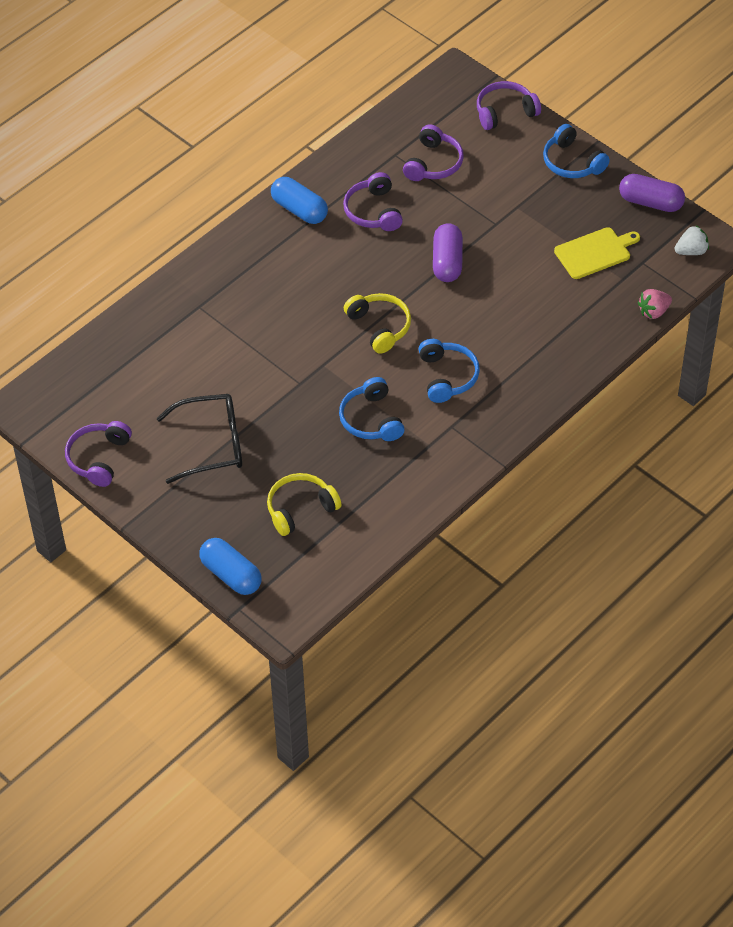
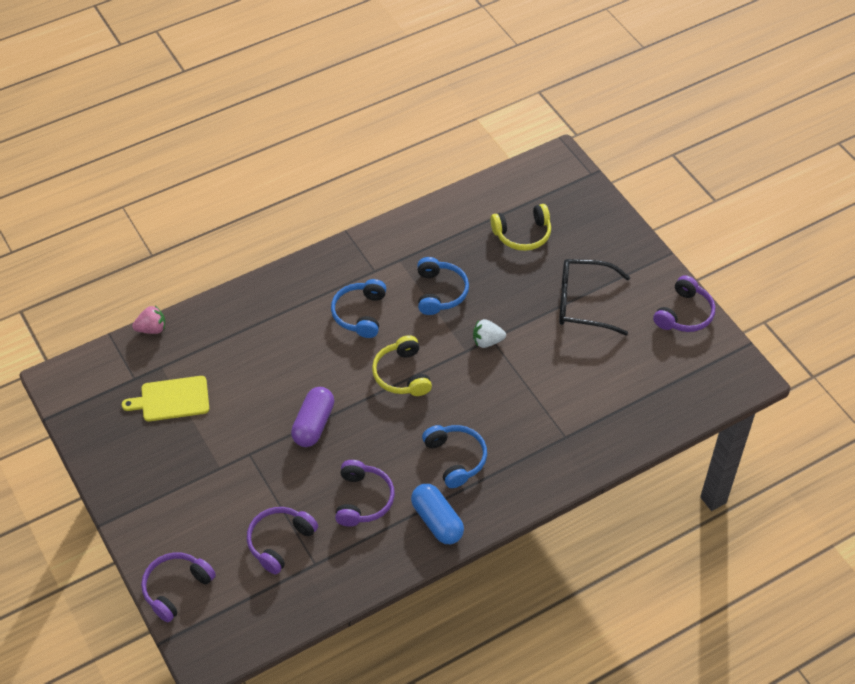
camera: 165 degrees left, 0 degrees up
(231, 575) = (591, 198): blue capsule -> none
(505, 112) = (176, 588): purple headphones -> purple headphones turned 135 degrees clockwise
(572, 162) = (140, 505): blue headphones -> blue headphones (455, 458)
(650, 202) = (90, 439): purple capsule -> none
(691, 251) = (83, 378): white strawberry -> white strawberry (487, 341)

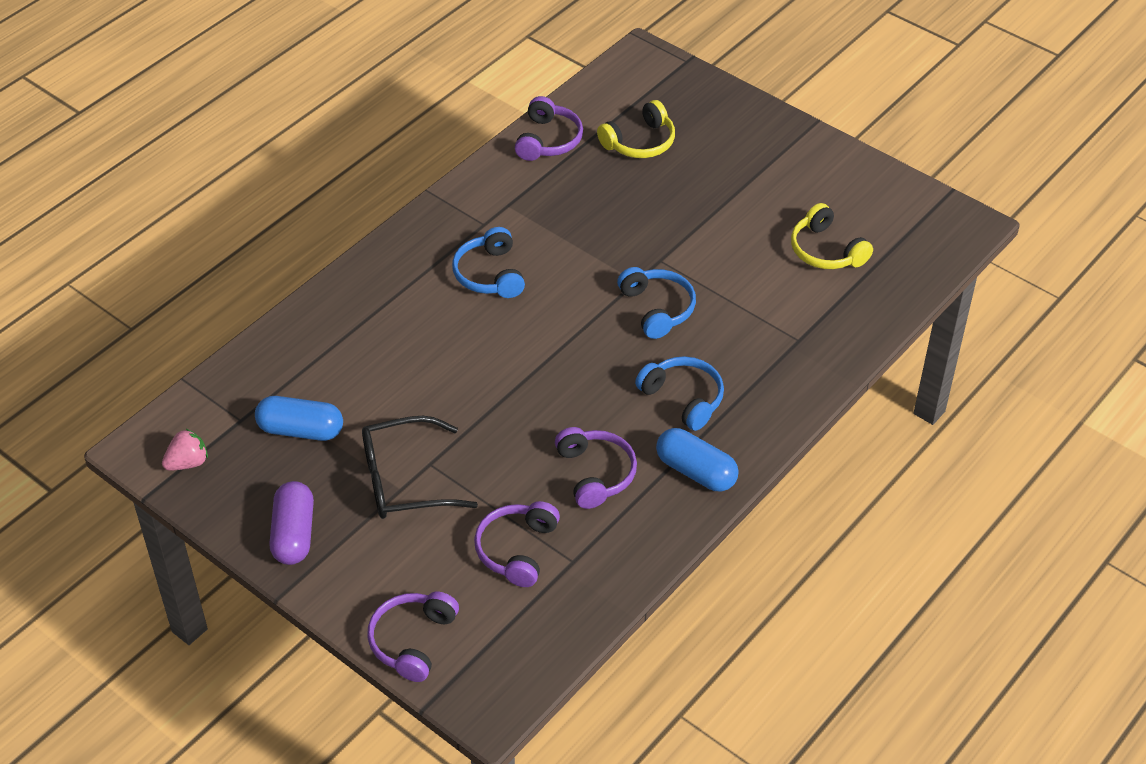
camera: 20 degrees left, 5 degrees down
(152, 329) = (236, 358): pink strawberry -> pink strawberry (188, 463)
(172, 399) = (301, 430): yellow cutting board -> blue capsule
(313, 424) = (493, 409): purple capsule -> purple capsule (294, 534)
(402, 374) = (573, 326): yellow headphones -> yellow headphones (826, 250)
(440, 292) = (574, 227): blue headphones -> blue headphones (657, 309)
(487, 341) = (656, 264): white strawberry -> none
(583, 303) = (747, 195): black glasses -> black glasses (405, 480)
(684, 314) = (865, 178): purple headphones -> purple headphones (548, 140)

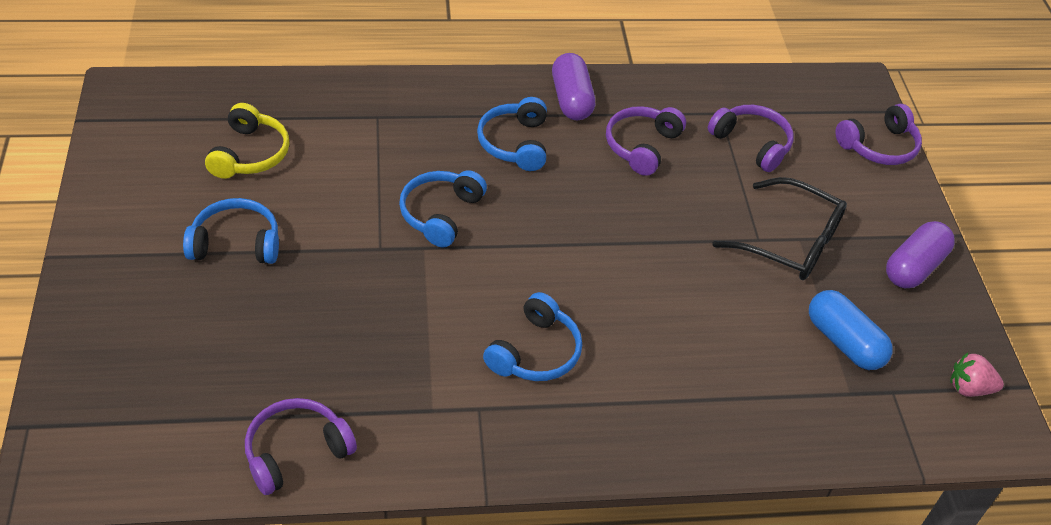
camera: 140 degrees left, 0 degrees up
(517, 550) = (752, 144): purple headphones -> purple headphones turned 105 degrees counterclockwise
(640, 142) = (221, 371): yellow headphones -> none
(696, 471) = (571, 99): blue capsule -> purple capsule
(740, 199) = (236, 243): none -> blue headphones

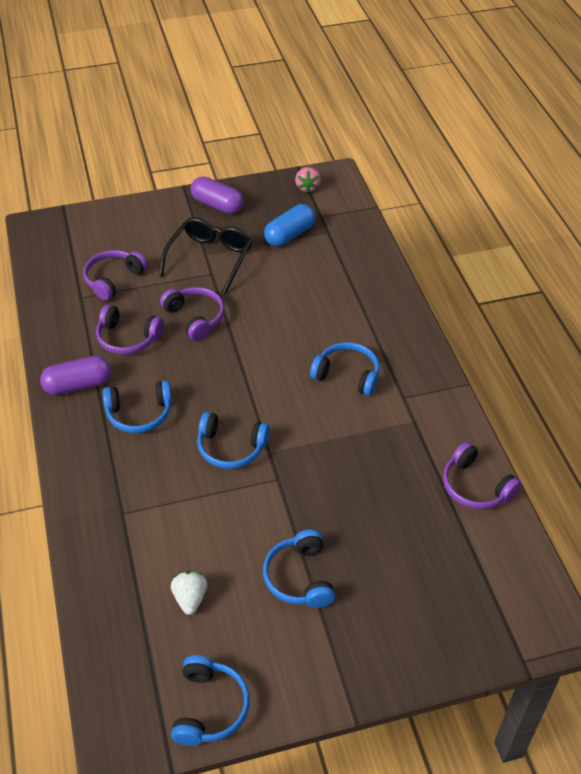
camera: 95 degrees left, 0 degrees up
(122, 152) = (209, 707): none -> blue headphones
(249, 154) = (190, 598): yellow headphones -> white strawberry
(878, 146) = (104, 217): purple headphones -> purple headphones (195, 318)

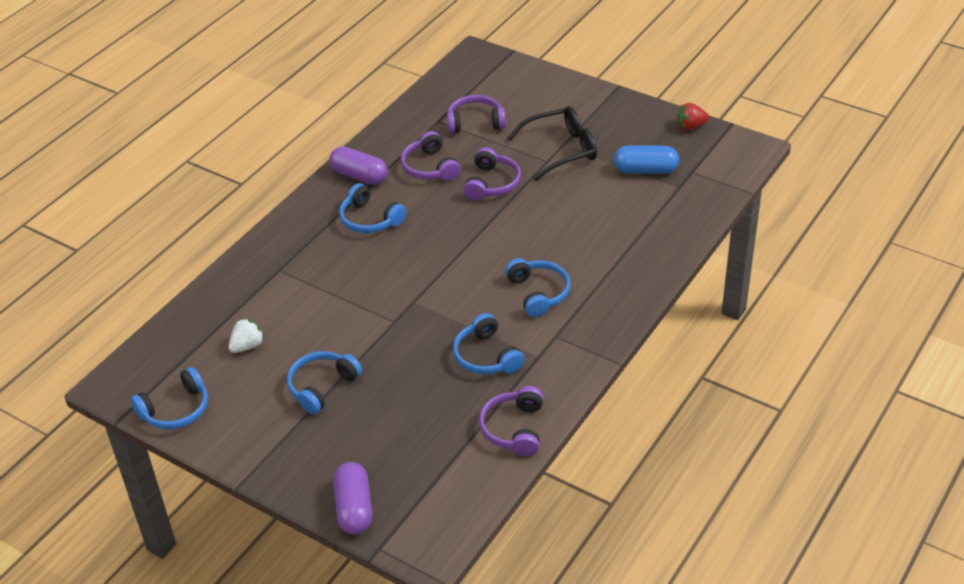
camera: 50 degrees right, 5 degrees down
(217, 205) = (623, 115): purple capsule -> purple capsule (354, 508)
(231, 448) = (394, 281): blue headphones -> blue headphones (486, 356)
(275, 185) = (691, 126): none -> red strawberry
(307, 187) = (714, 144): pink strawberry -> none

